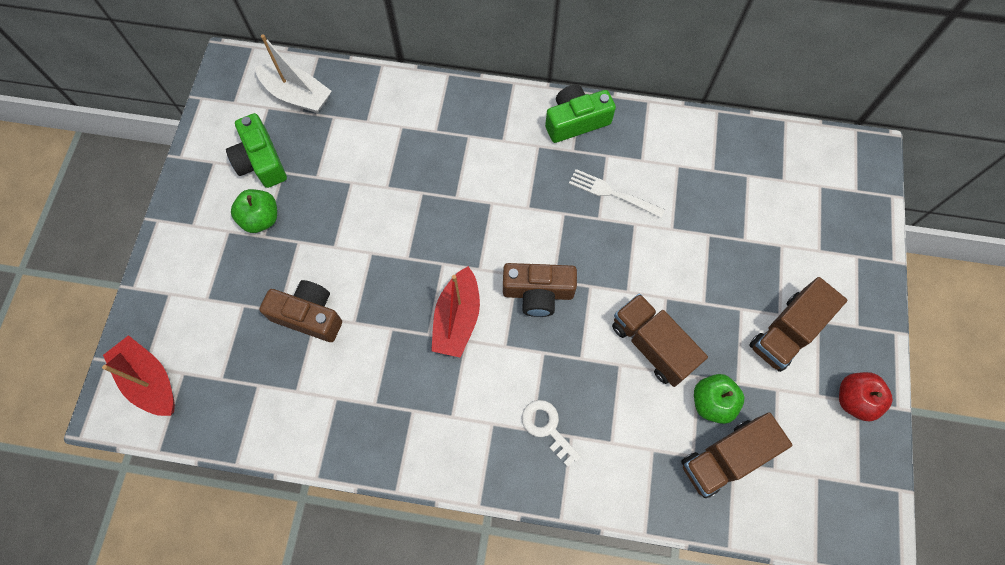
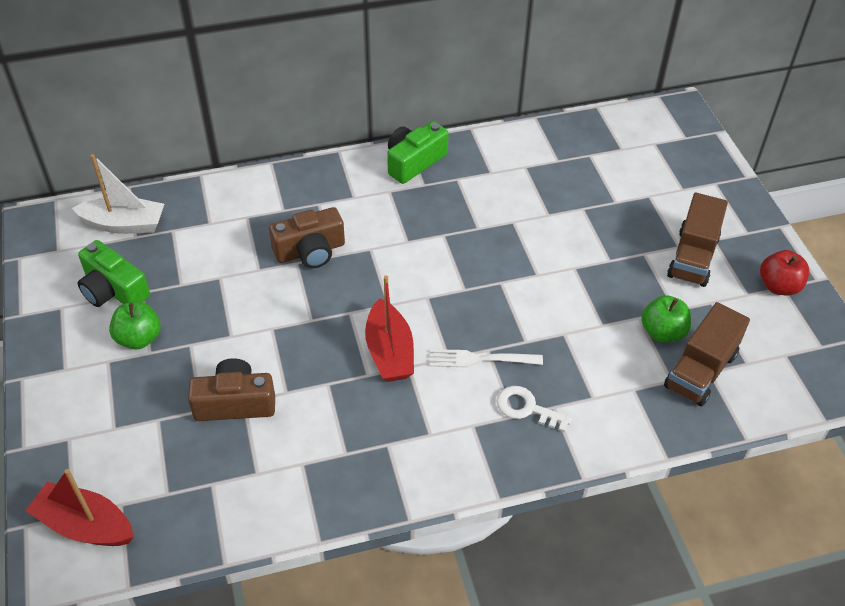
camera: 25 degrees left, 20 degrees down
(538, 293) = (455, 304): brown camera -> brown camera (310, 251)
(612, 193) = (479, 205): white fork -> white fork (480, 359)
(652, 345) = (584, 308): brown truck -> none

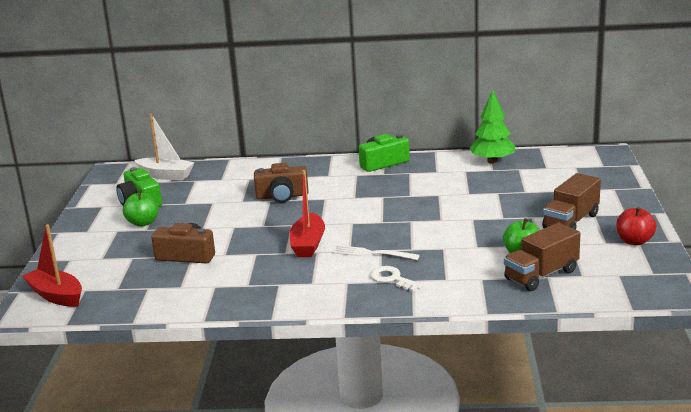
camera: 20 degrees right, 25 degrees down
(551, 142) = (492, 161): none -> green tree

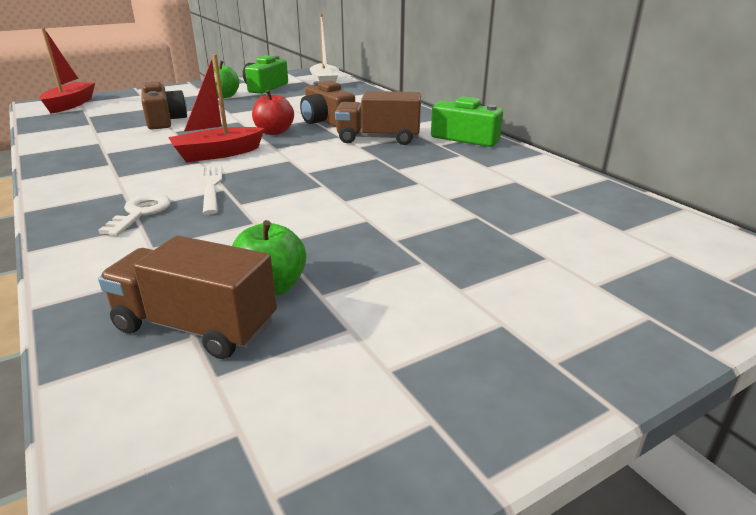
camera: 55 degrees right, 5 degrees up
(492, 161) = (574, 189): green tree -> none
(571, 221) = (444, 303): brown truck -> brown truck (378, 139)
(634, 241) = (430, 413): red apple -> red apple (274, 132)

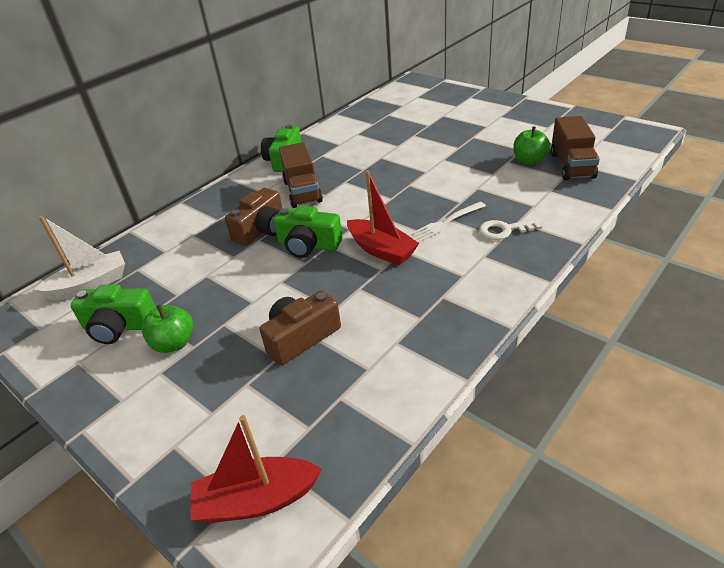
camera: 105 degrees left, 10 degrees up
(274, 132) = (308, 245): red apple -> green camera

